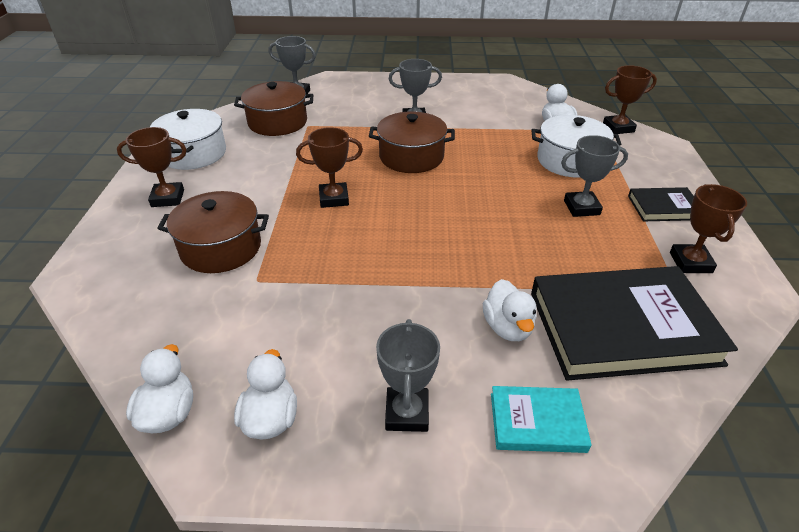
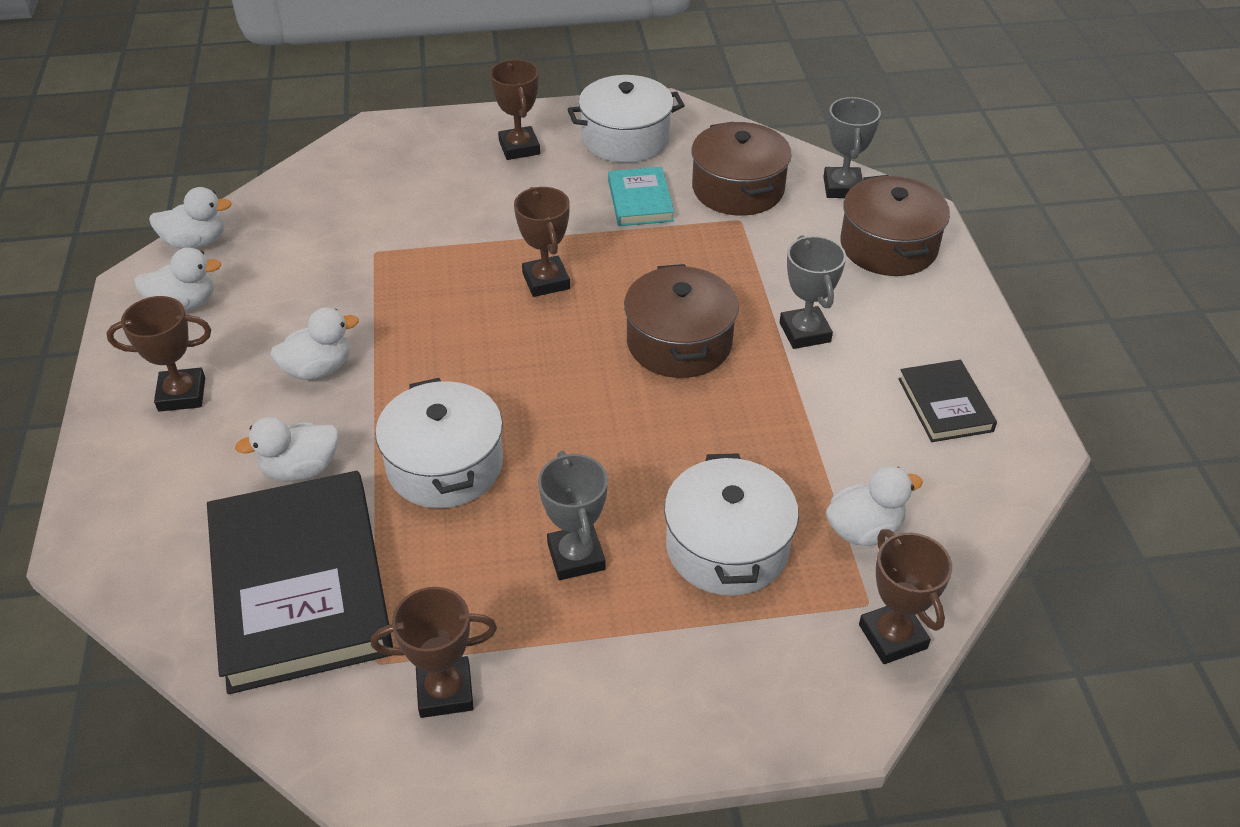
camera: 80 degrees right, 5 degrees up
(221, 248) = (429, 212): brown pot -> brown pot (888, 246)
(394, 316) = (318, 369): none -> white duck
(407, 413) = (182, 394): grey trophy -> brown trophy
(507, 253) = (445, 465): none -> white pot
(537, 422) = (160, 496): turquoise book -> turquoise book (640, 201)
(664, 207) = (599, 677): black book -> black book (945, 405)

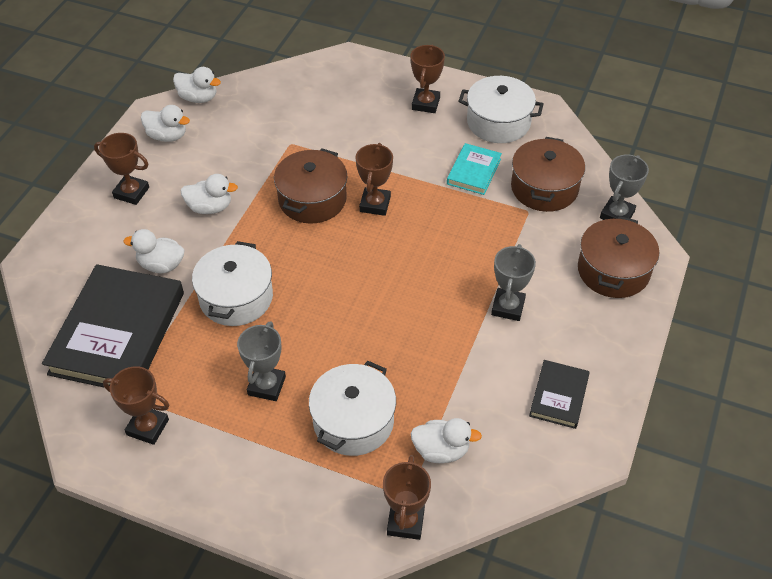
camera: 30 degrees right, 5 degrees up
(679, 342) = (424, 280): brown pot -> brown pot (312, 199)

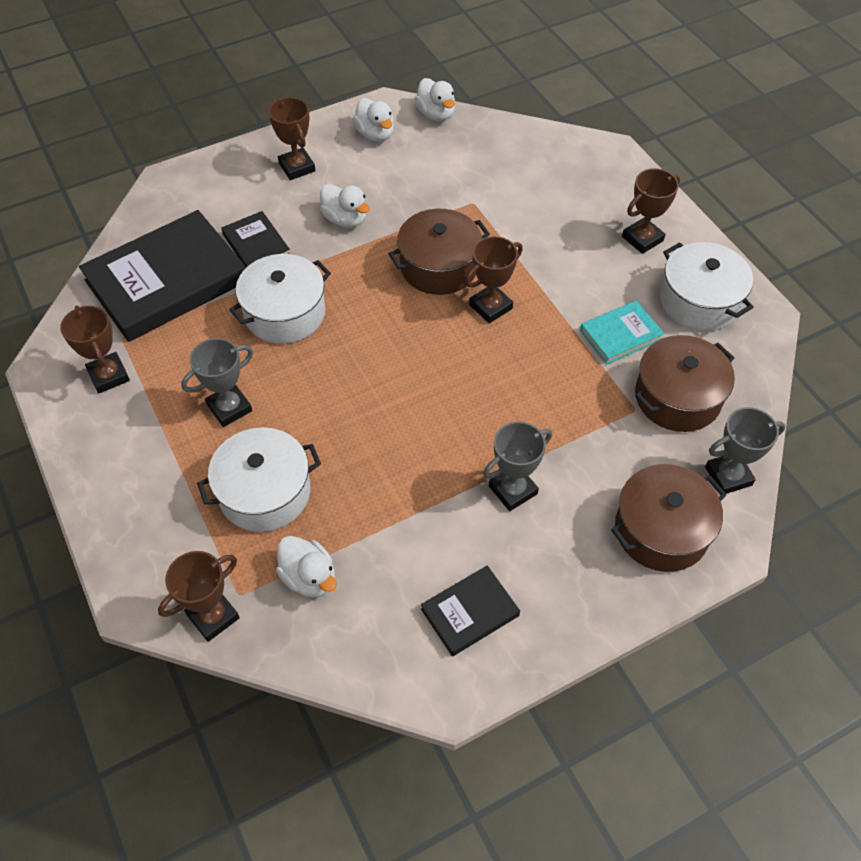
camera: 40 degrees right, 5 degrees up
(161, 265) = (256, 245): white duck -> black book

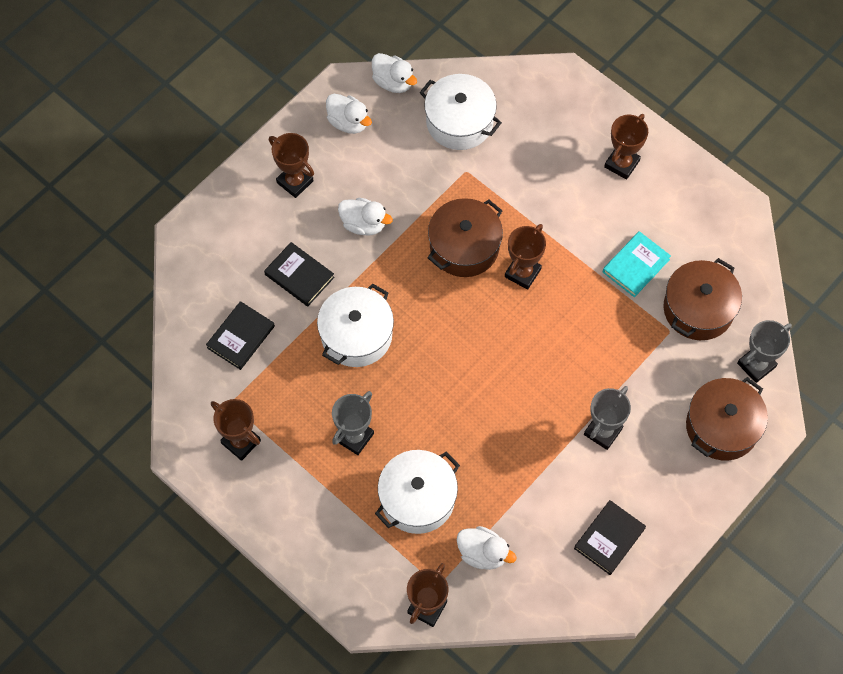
camera: 20 degrees left, 10 degrees up
(167, 281) = (241, 337): black book -> black book, size x0.48
(699, 301) = (687, 212): white pot -> white pot (459, 122)

